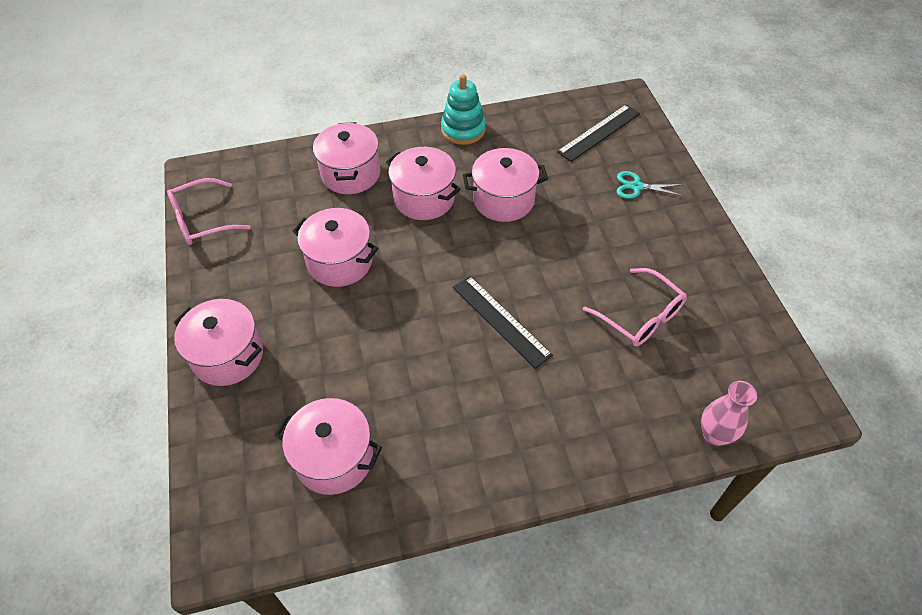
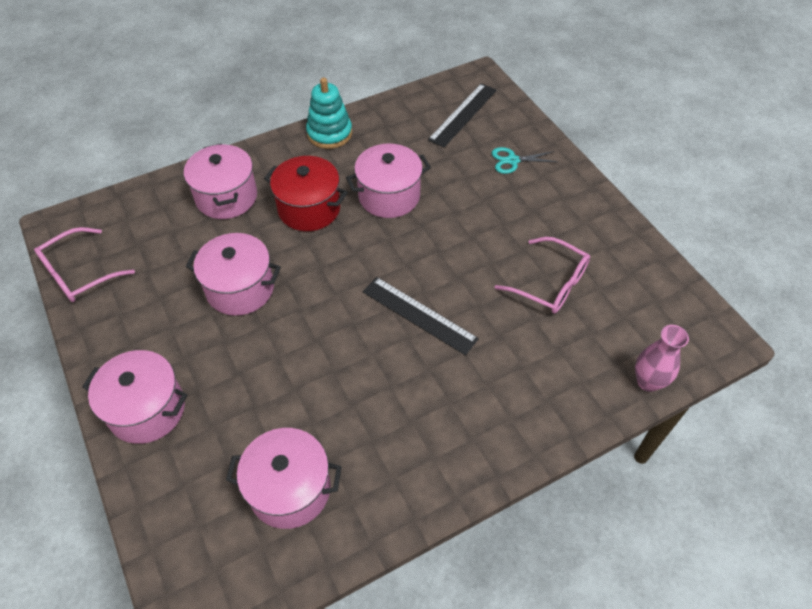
camera: 15 degrees left, 0 degrees up
(424, 198) = (309, 209): pink pot -> red pot

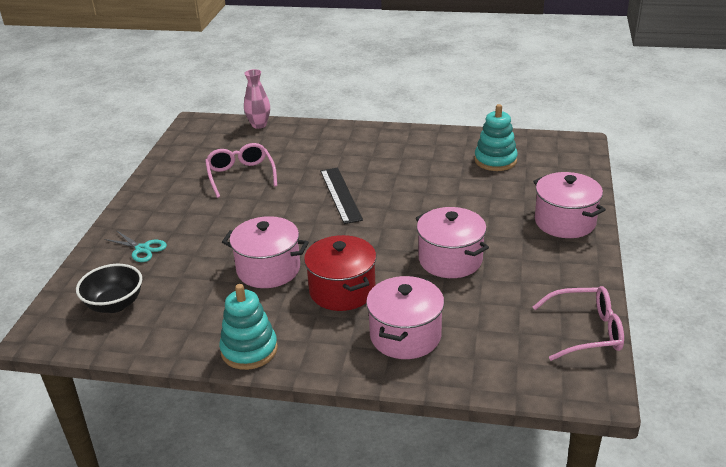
camera: 140 degrees left, 20 degrees down
(290, 489) = (495, 160): pink pot -> turquoise stacking toy
(463, 114) = (115, 304): black ruler -> black bowl

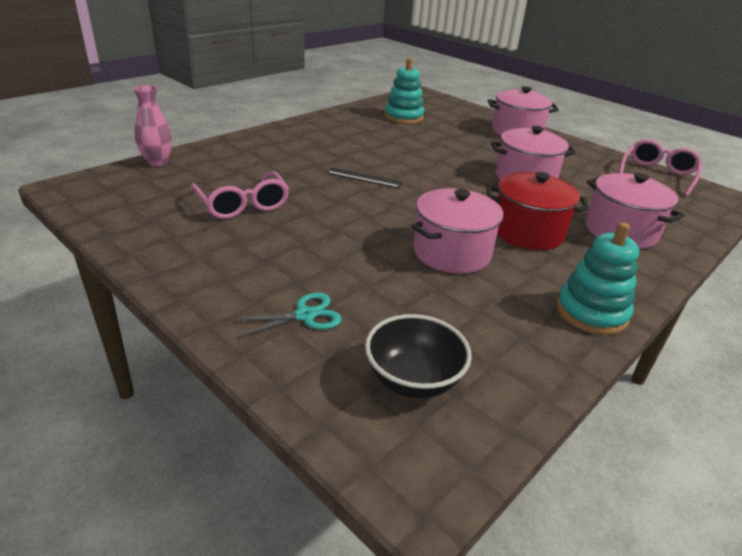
camera: 60 degrees left, 0 degrees up
(240, 175) = (243, 205): pink glasses -> pink glasses turned 135 degrees counterclockwise
(340, 195) = (364, 178): black ruler -> black ruler, size x0.67

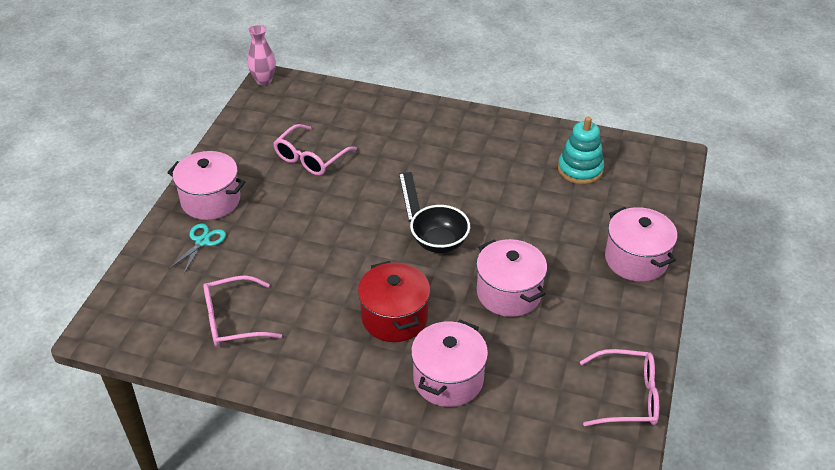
camera: 65 degrees right, 10 degrees up
(157, 162) = (337, 91): pink vase -> pink vase (264, 80)
(305, 315) = (202, 242): turquoise scissors -> turquoise scissors turned 105 degrees counterclockwise
(413, 380) = (170, 306): black bowl -> black bowl (439, 243)
(451, 253) = (325, 282): pink pot -> pink pot (211, 200)
(474, 332) = (232, 320): none -> pink glasses
(591, 312) = (295, 376): turquoise stacking toy -> none

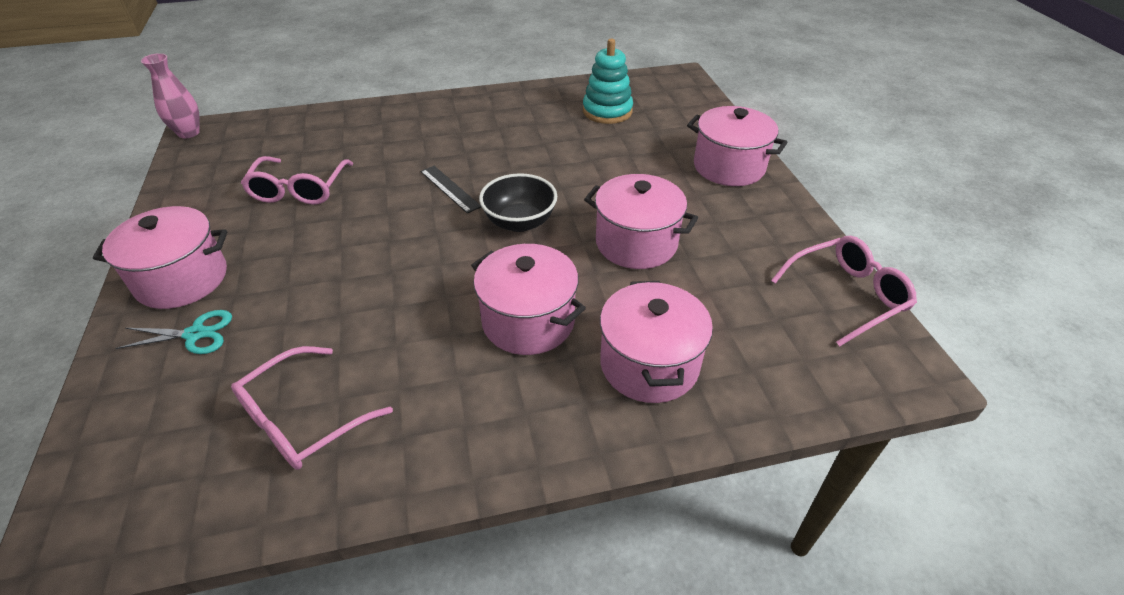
camera: 30 degrees left, 0 degrees up
(202, 242) = (195, 334): turquoise scissors -> turquoise scissors turned 90 degrees clockwise
(394, 317) = (528, 321): red pot -> pink pot

